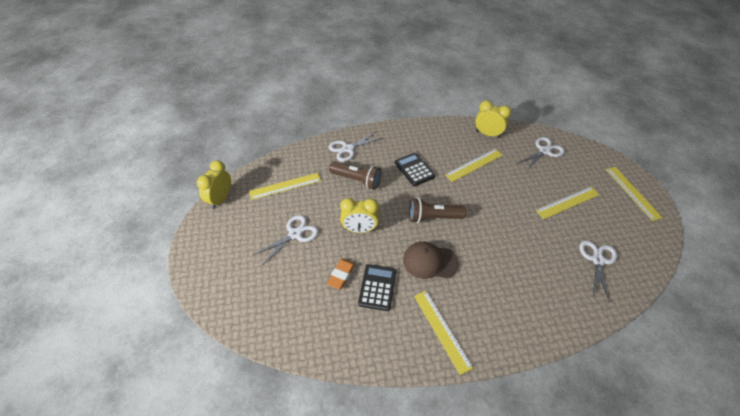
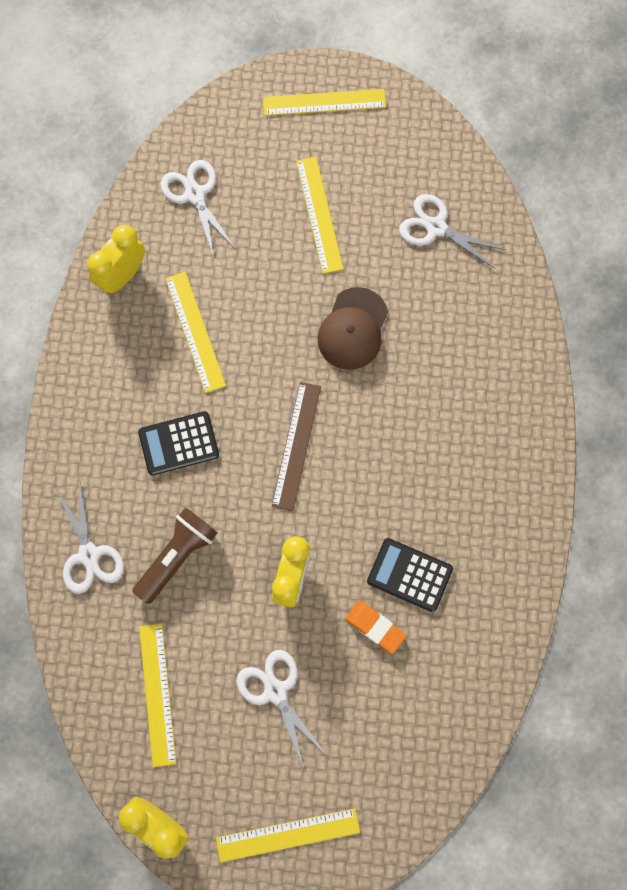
camera: 75 degrees left, 25 degrees up
(430, 261) = (381, 479): brown cap -> brown cap (353, 329)
(433, 217) = (296, 445): brown flashlight -> brown ruler
(442, 330) = (498, 500): yellow ruler -> yellow ruler (288, 835)

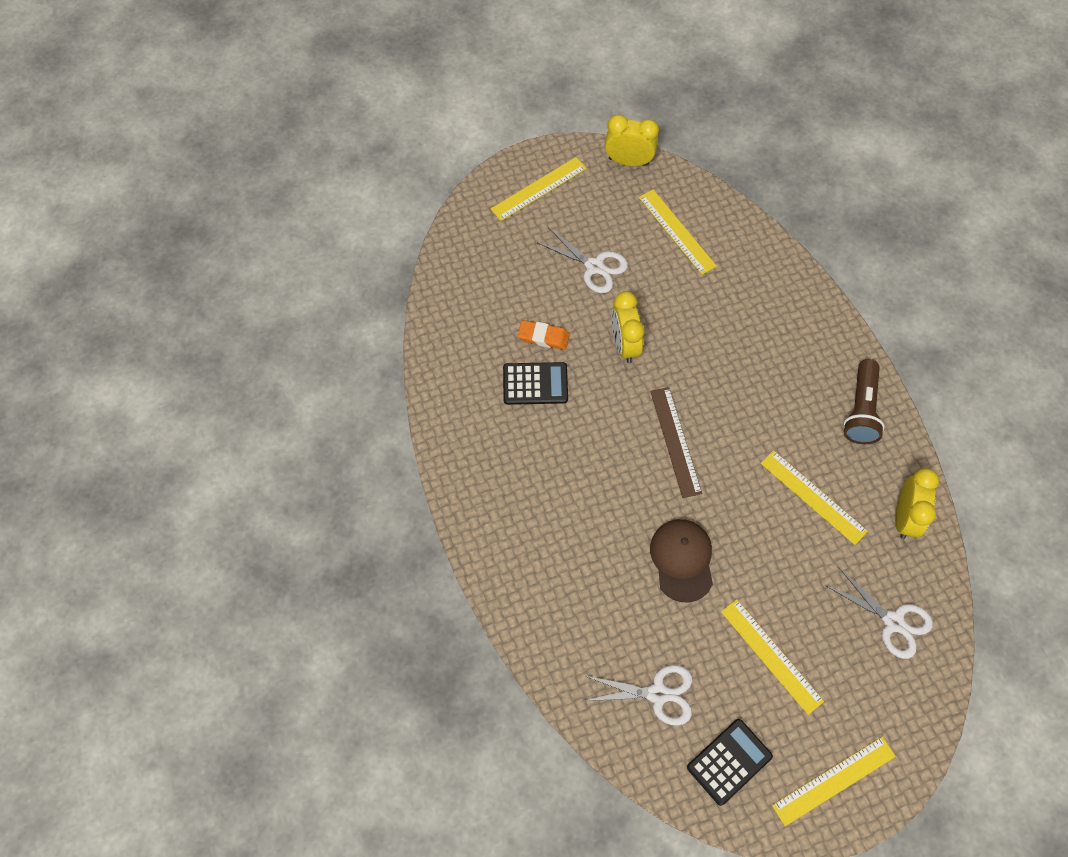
camera: 155 degrees right, 10 degrees down
(89, 555) = (783, 296): white scissors -> none
(177, 556) = (719, 322): brown flashlight -> brown flashlight (861, 410)
(179, 443) = (769, 402): black calculator -> black calculator (729, 762)

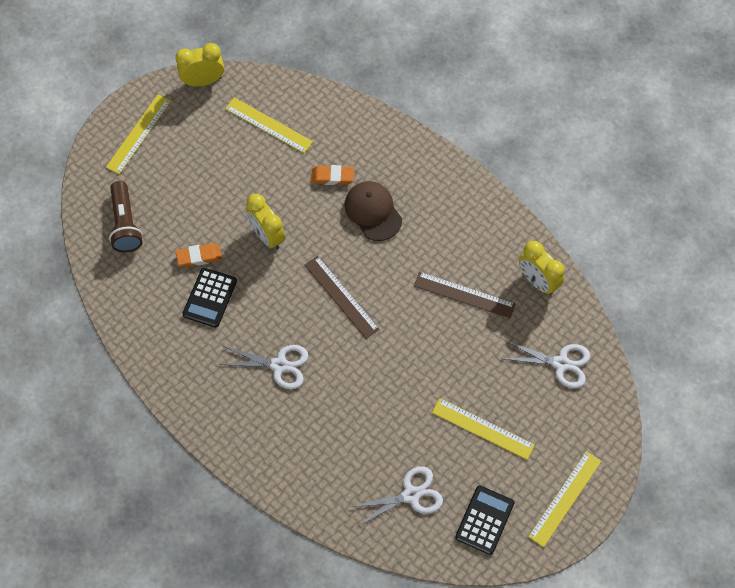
camera: 25 degrees left, 0 degrees up
(535, 384) = (210, 298): black calculator -> black calculator turned 135 degrees clockwise
(594, 266) = (214, 181): white scissors -> white scissors (279, 365)
(682, 560) = (386, 386): brown cap -> brown cap (373, 211)
(721, 311) = (332, 177): none -> orange eraser
(813, 497) = (464, 295): yellow ruler -> brown ruler
(861, 410) = (472, 212): brown flashlight -> brown flashlight (125, 224)
(904, 517) = (537, 281): yellow clock -> yellow clock turned 150 degrees clockwise

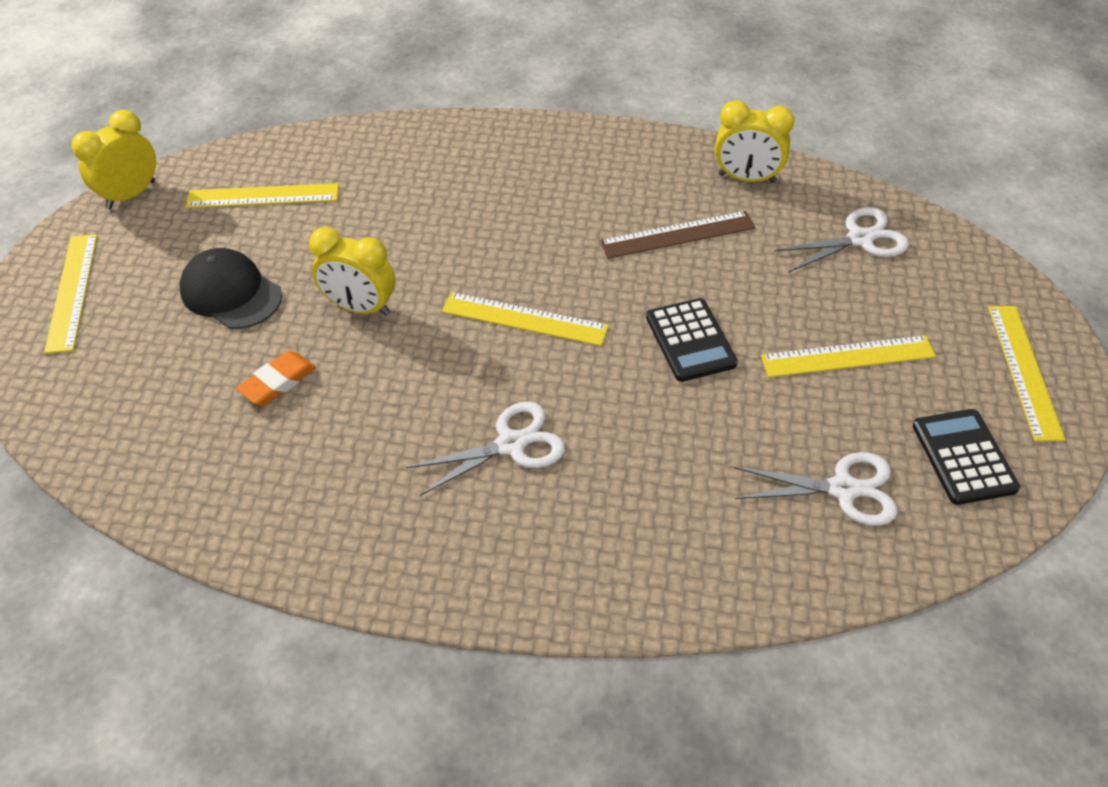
camera: 35 degrees left, 15 degrees down
(125, 224) = (127, 404): brown flashlight -> none
(210, 298) = (335, 422): black calculator -> black calculator (690, 340)
(212, 184) = (231, 293): none -> black cap
(332, 177) = (396, 205): orange eraser -> none
(341, 297) = (524, 319): brown ruler -> yellow ruler
(373, 211) = (482, 213): brown cap -> none
(411, 495) = (843, 489): white scissors -> white scissors turned 60 degrees clockwise

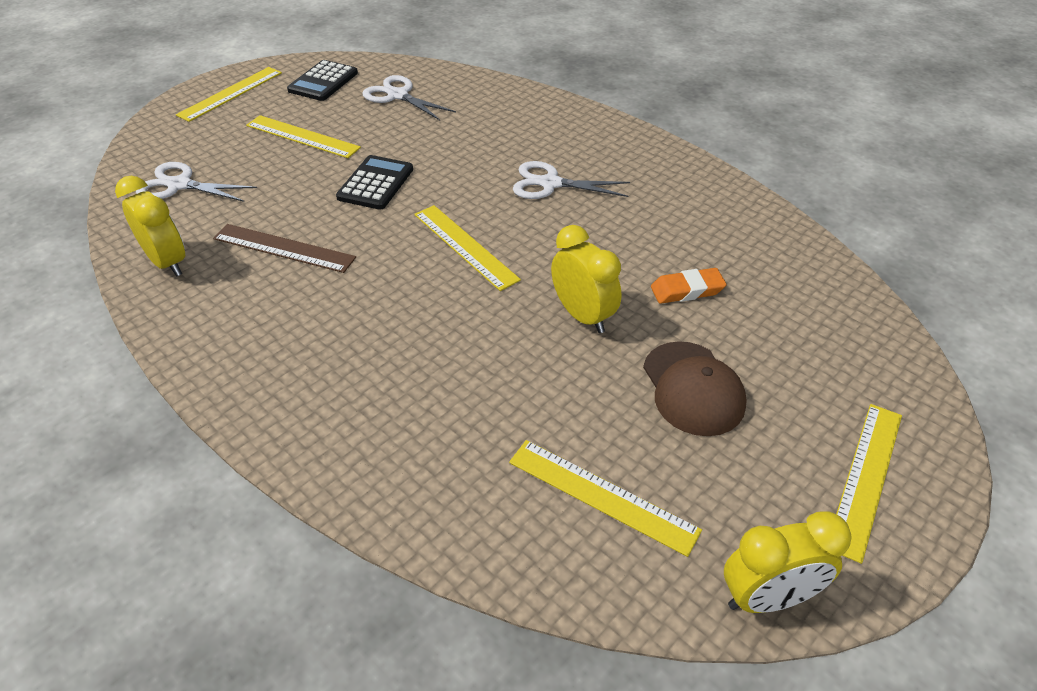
camera: 145 degrees left, 5 degrees down
(231, 293) = (693, 388): black cap -> brown cap

